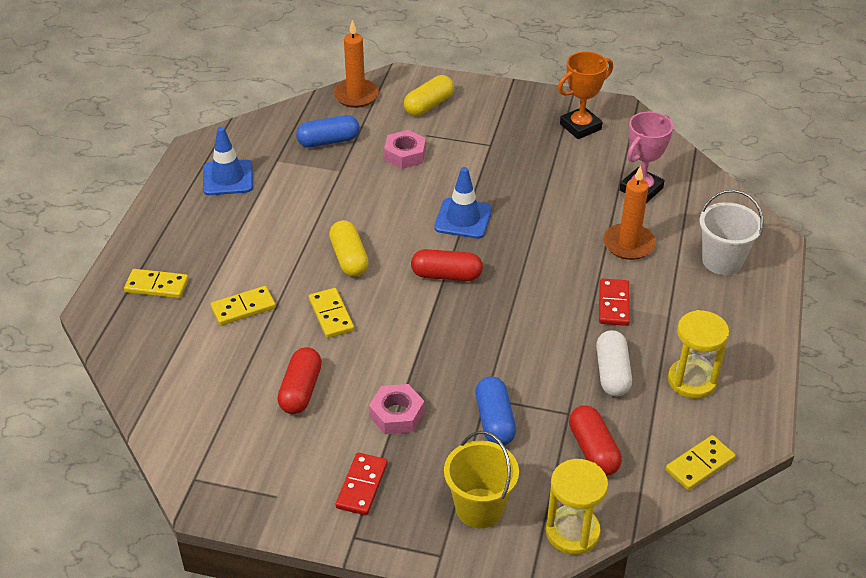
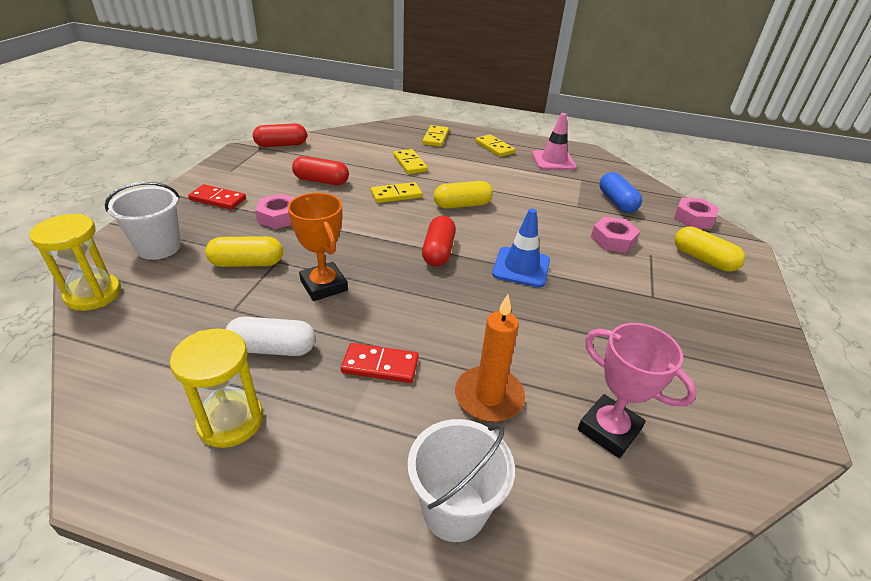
camera: 90 degrees right, 5 degrees down
(228, 178) = (553, 161): blue traffic cone -> pink traffic cone
(356, 96) = (693, 218): orange candle -> pink nut
(479, 508) = (159, 247): yellow bucket -> white bucket
(494, 421) = (247, 263): blue capsule -> yellow capsule
(580, 127) = (728, 381): orange trophy -> orange trophy (324, 286)
(593, 450) = (177, 320): red capsule -> red capsule (281, 145)
(700, 465) = (101, 404): yellow domino -> yellow domino (494, 147)

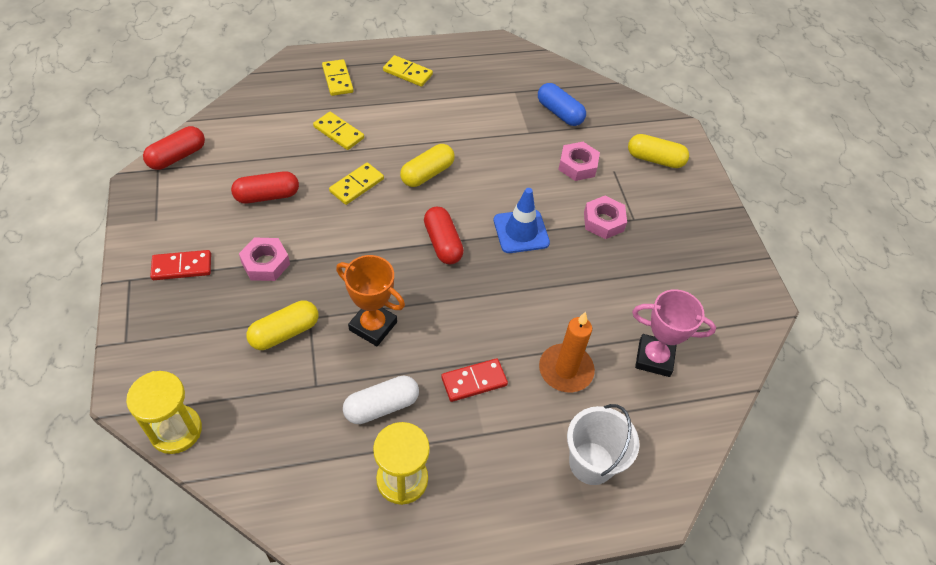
camera: 30 degrees left, 15 degrees up
(159, 247) = (183, 353): white bucket -> none
(553, 161) = (475, 72): pink traffic cone -> none
(693, 218) = (630, 109): pink nut -> pink nut (603, 221)

